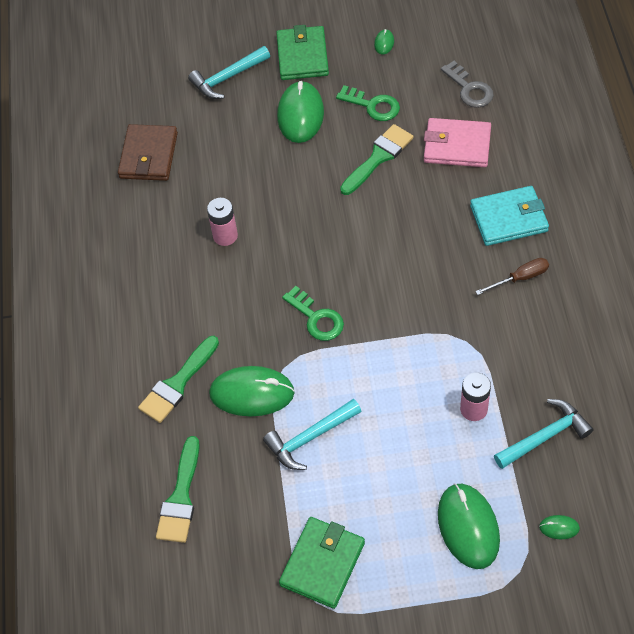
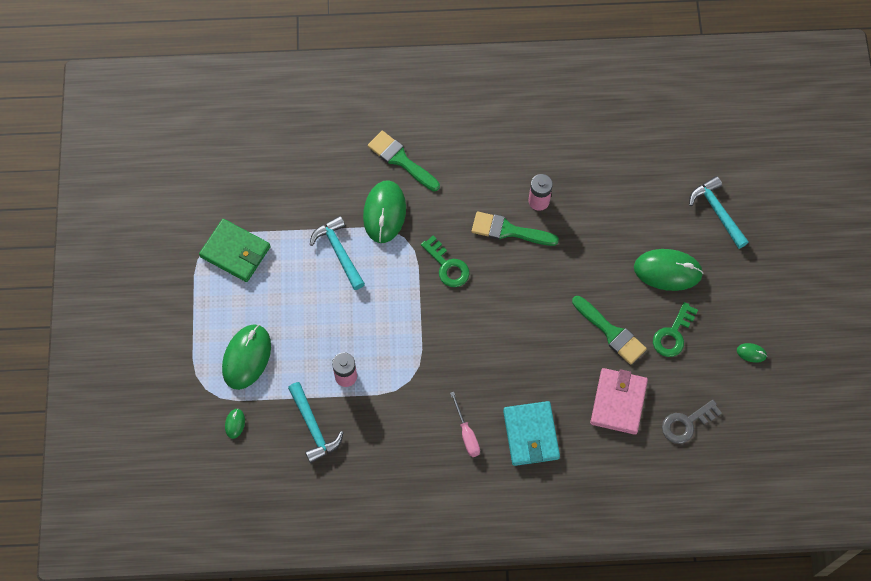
camera: 90 degrees right, 10 degrees up
(148, 155) = (632, 144): brown wallet -> none
(181, 497) = (304, 159): green brush -> green brush (508, 231)
(302, 56) = (740, 278): green wallet -> none
(316, 318) = (447, 266): green key -> green key turned 90 degrees counterclockwise
(468, 527) = (247, 357): green mouse -> green mouse turned 60 degrees counterclockwise
(520, 278) = (466, 434): brown screwdriver -> pink screwdriver

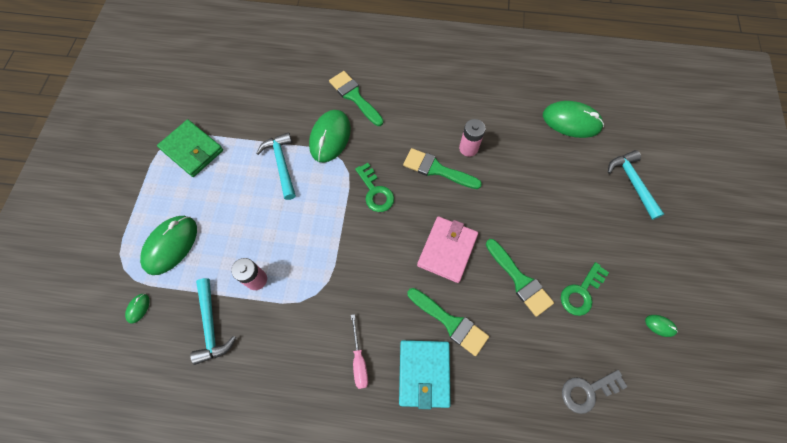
camera: 10 degrees right, 0 degrees up
(548, 384) = (450, 322): none -> green brush
(618, 402) = (518, 354): pink wallet -> pink wallet (447, 250)
(667, 271) = (581, 229): green mouse -> green mouse (571, 121)

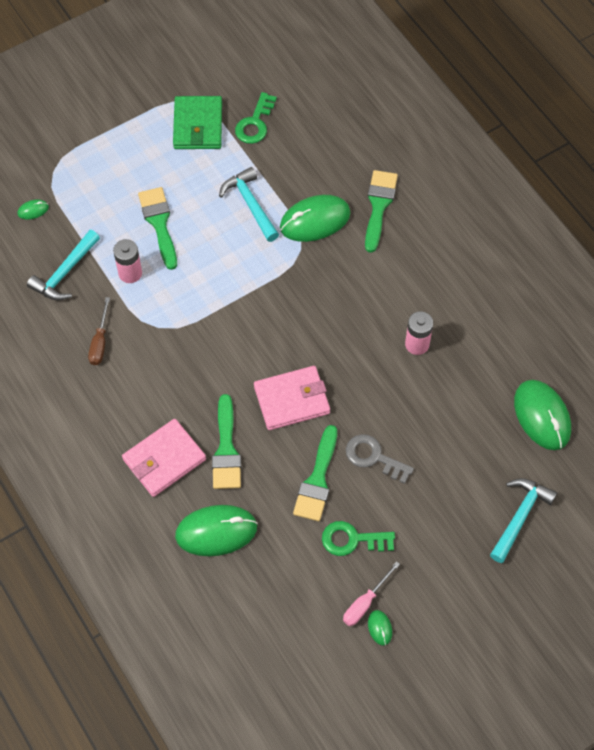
camera: 50 degrees right, 5 degrees down
(171, 245) = (101, 186): green mouse -> green mouse (216, 531)
(281, 164) = (250, 204): turquoise hammer -> turquoise hammer turned 60 degrees counterclockwise
(290, 345) = (100, 342): none -> brown screwdriver
(359, 360) = (132, 402): pink screwdriver -> pink screwdriver (365, 603)
(375, 192) = (295, 300): green key -> green key (255, 123)
(424, 373) = (164, 459): turquoise wallet -> pink wallet
(437, 169) = (367, 333): green brush -> green brush (159, 223)
(587, 391) = (261, 600): grey key -> grey key (374, 457)

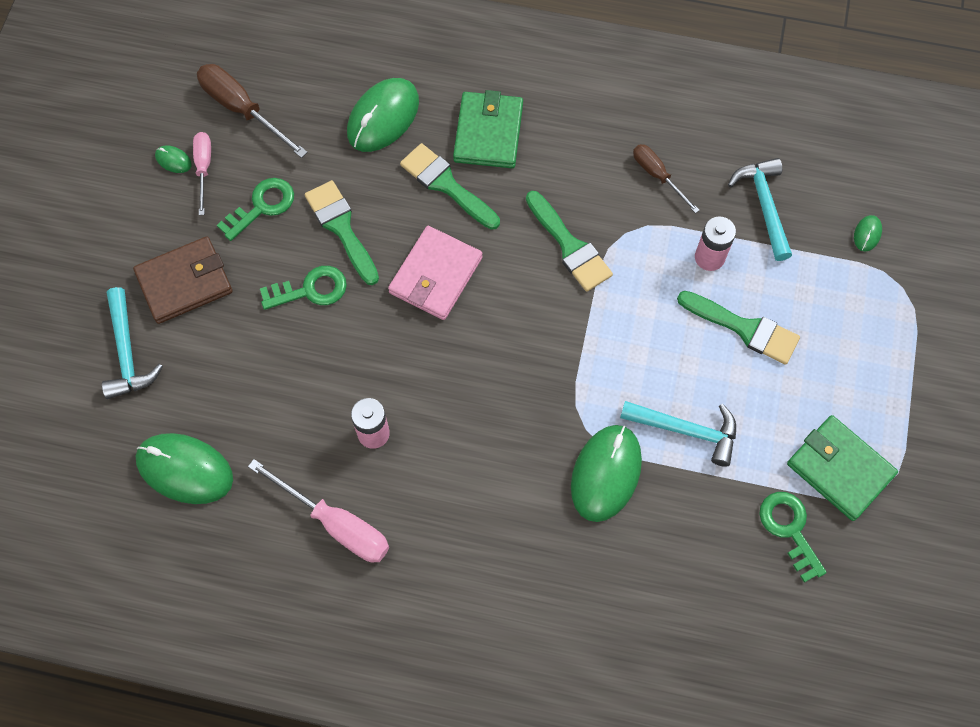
camera: 135 degrees right, 5 degrees up
(164, 459) = (488, 133): pink wallet -> green wallet
(300, 625) = (242, 109): none -> brown screwdriver
(374, 457) = (310, 290): grey key -> green key
(378, 206) = (561, 553): green brush -> green brush (569, 246)
(446, 531) = (184, 282): none -> brown wallet
(482, 316) = (336, 524): none -> pink screwdriver

